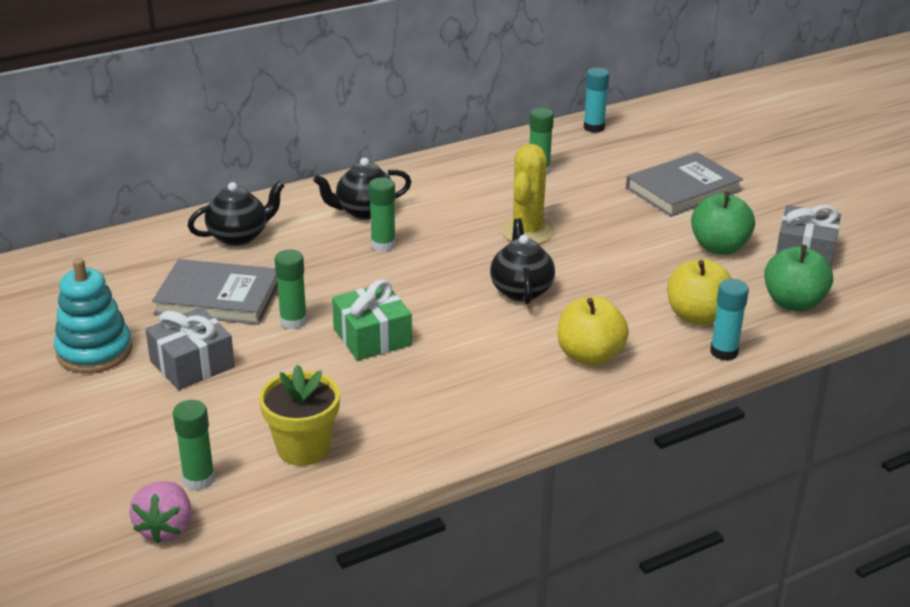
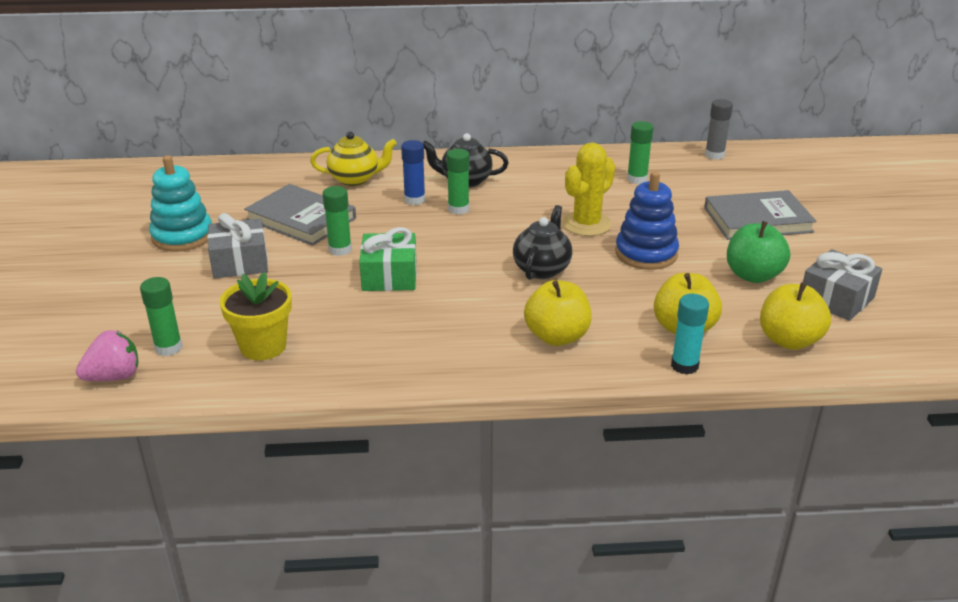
camera: 25 degrees right, 0 degrees up
(166, 528) = (114, 376): pink strawberry -> pink strawberry turned 150 degrees counterclockwise
(239, 236) = (355, 179): black teapot -> yellow teapot
(327, 245) = (414, 200): none -> blue glue stick
(594, 127) = (714, 155): turquoise glue stick -> grey glue stick
(607, 249) = (646, 254): none -> blue stacking toy
(793, 303) = (789, 340): green apple -> yellow apple

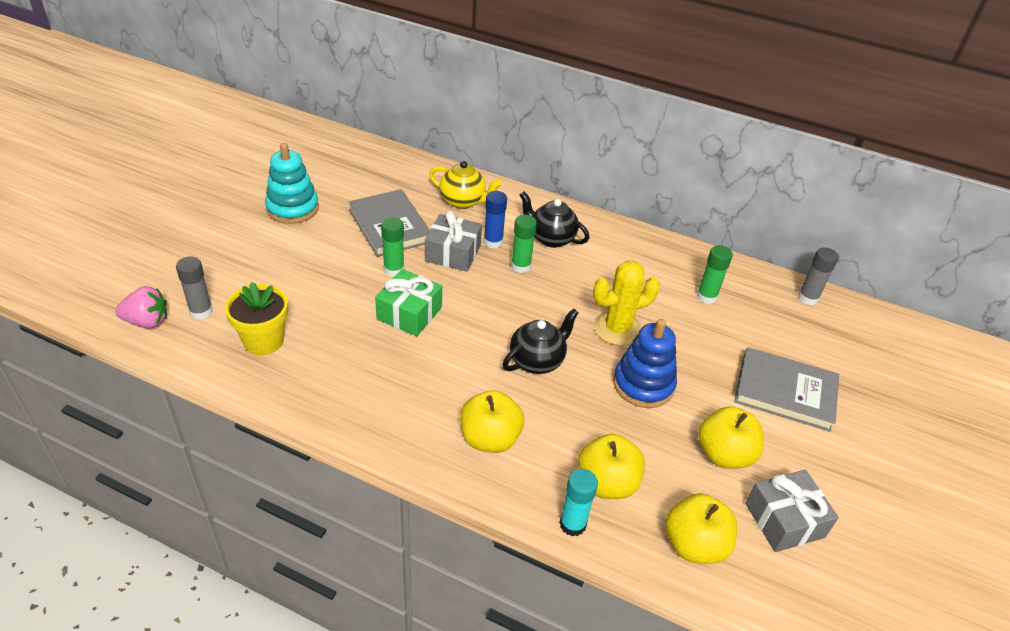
camera: 25 degrees right, 10 degrees up
(168, 348) = (201, 311): green glue stick -> grey glue stick
(240, 262) = (312, 251): grey gift -> grey gift (453, 253)
(753, 275) = (724, 454): green apple -> yellow apple

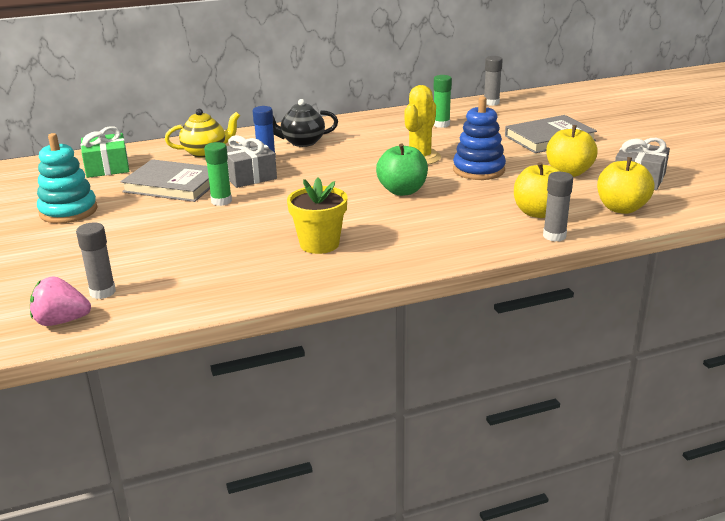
camera: 40 degrees left, 15 degrees down
(147, 321) = (61, 321): pink strawberry -> pink strawberry turned 135 degrees counterclockwise
(263, 341) = (192, 277): yellow flower pot -> yellow flower pot (319, 244)
(409, 313) = (276, 213): green gift -> green gift (107, 167)
(490, 438) = (442, 233): yellow apple -> none
(521, 266) = (308, 161): green glue stick -> none
(537, 361) = (402, 191): black teapot -> green apple
(572, 524) = (554, 236): turquoise glue stick -> grey glue stick

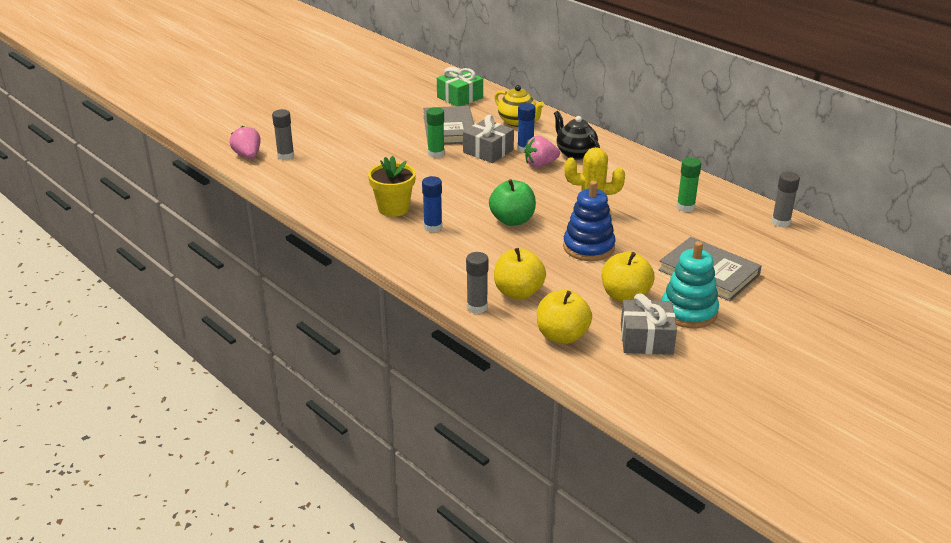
camera: 65 degrees right, 5 degrees up
(68, 211) = (382, 109): turquoise stacking toy -> turquoise stacking toy (688, 312)
(305, 159) = (540, 164): none -> pink strawberry
(381, 230) = (433, 227): none -> blue glue stick

